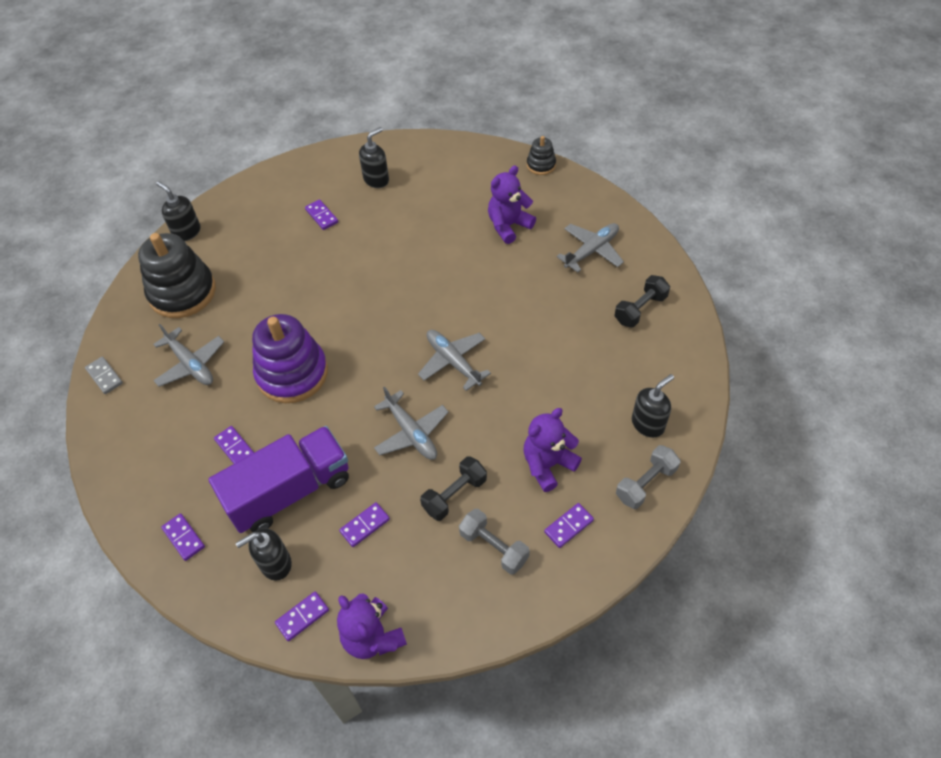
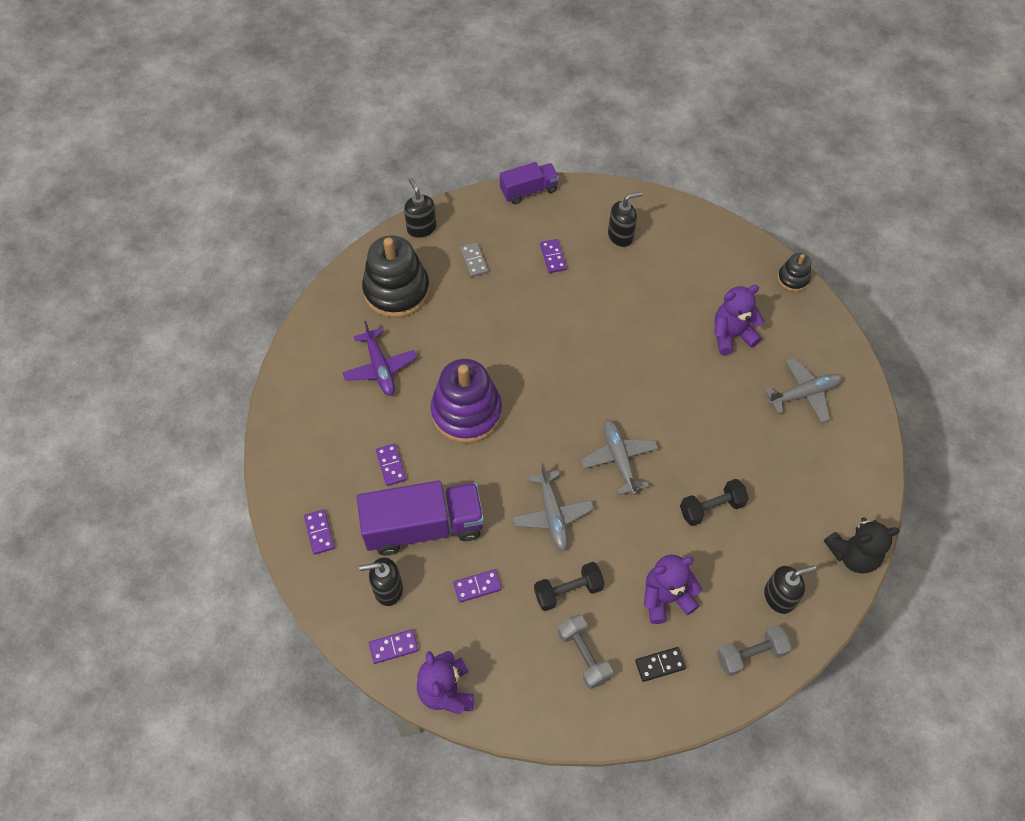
camera: 20 degrees right, 5 degrees up
(104, 376) = (301, 350): grey domino -> grey domino (474, 261)
(191, 364) = (380, 368): grey plane -> purple plane
(277, 170) = (529, 191): none -> purple truck
(568, 526) = (660, 665): purple domino -> black domino
(640, 309) = (825, 476): black dumbbell -> black dumbbell (711, 508)
(694, 364) = (852, 555): none -> black teddy bear

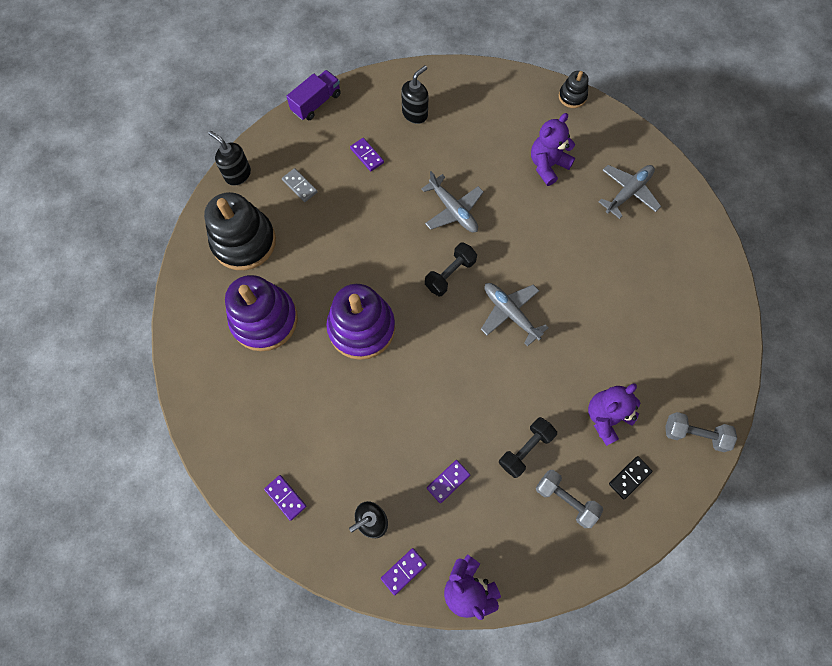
camera: 25 degrees left, 10 degrees up
(380, 368) = (264, 320): purple plane -> purple stacking toy
(391, 465) = (319, 406): purple domino -> none
(424, 527) = (376, 449): purple truck -> none
(552, 515) = (479, 387): grey plane -> grey plane (453, 210)
(711, 508) = (604, 322): black dumbbell -> black dumbbell (450, 274)
(750, 654) = (694, 434): grey dumbbell -> grey dumbbell turned 60 degrees clockwise
(779, 597) = (692, 374): black soap dispenser -> none
(852, 555) = (730, 313): black teddy bear -> none

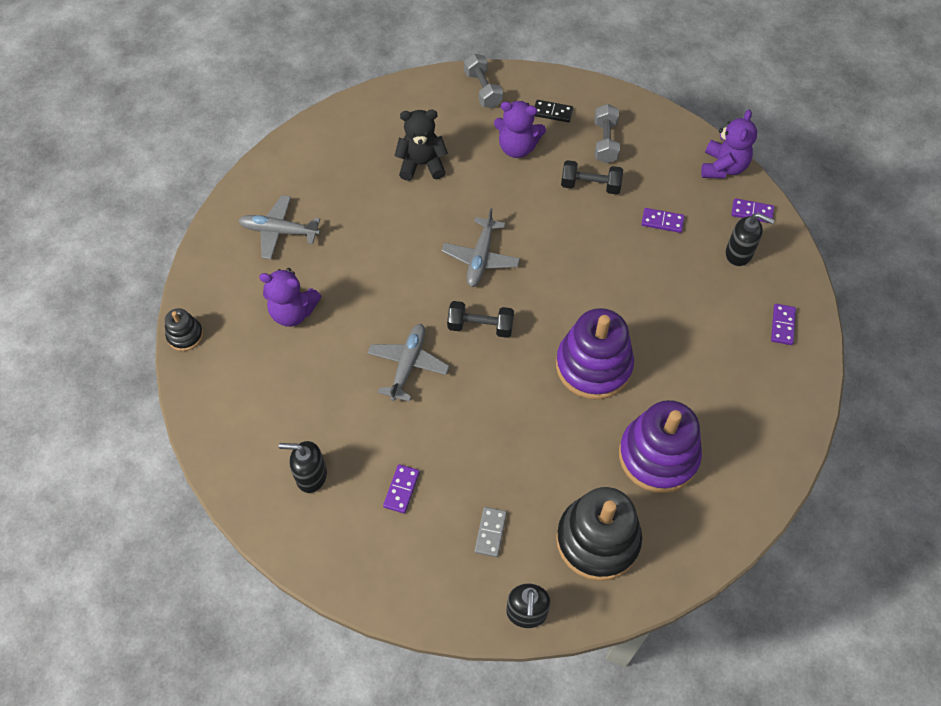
camera: 125 degrees left, 10 degrees down
(316, 103) = (368, 596): purple truck -> none
(634, 328) = (422, 164): none -> black teddy bear

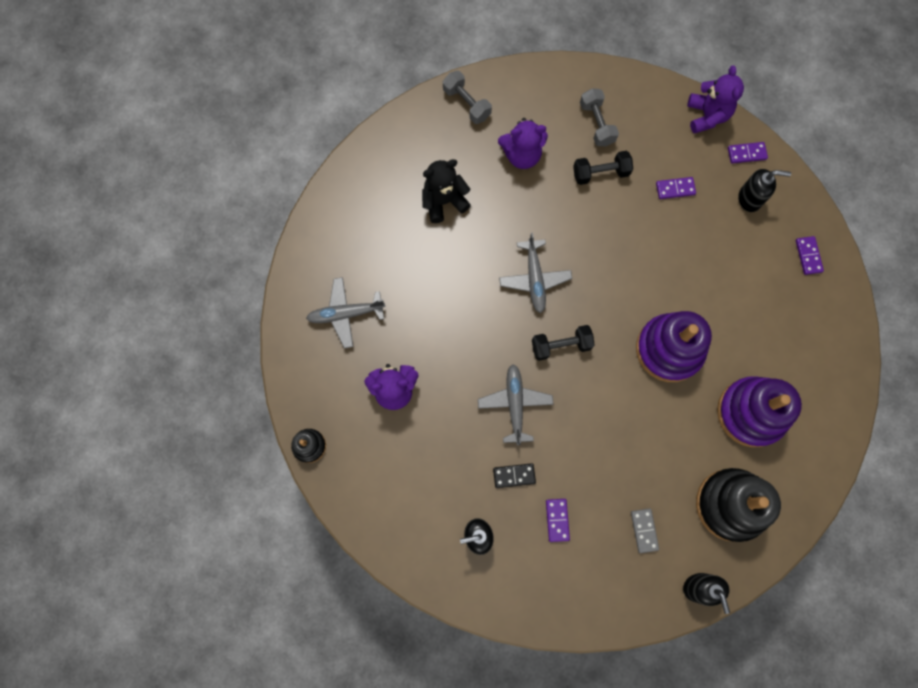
camera: 20 degrees left, 15 degrees up
(552, 112) = (538, 107): black domino -> black domino (514, 475)

